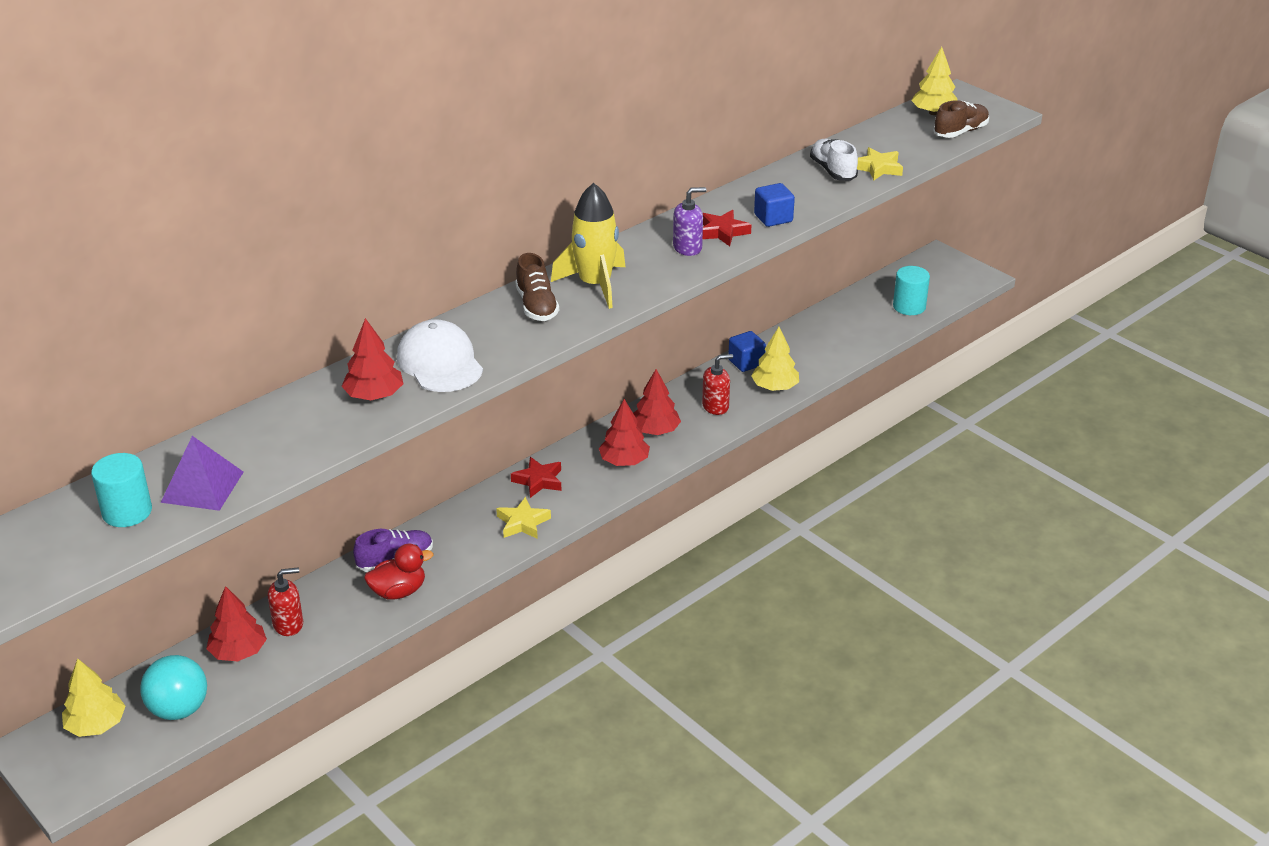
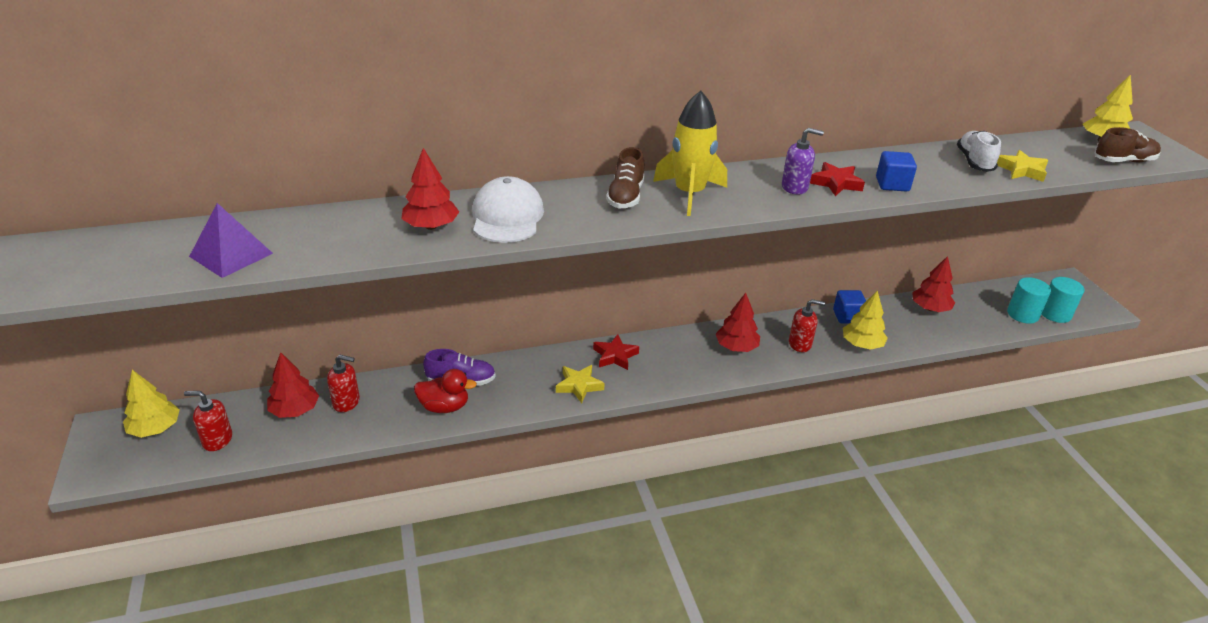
camera: 25 degrees right, 0 degrees up
(127, 512) = (158, 255): turquoise cylinder -> turquoise cylinder (1055, 314)
(179, 709) = (217, 440): turquoise ball -> red soap dispenser
(624, 461) = (694, 364): red tree -> red tree (930, 308)

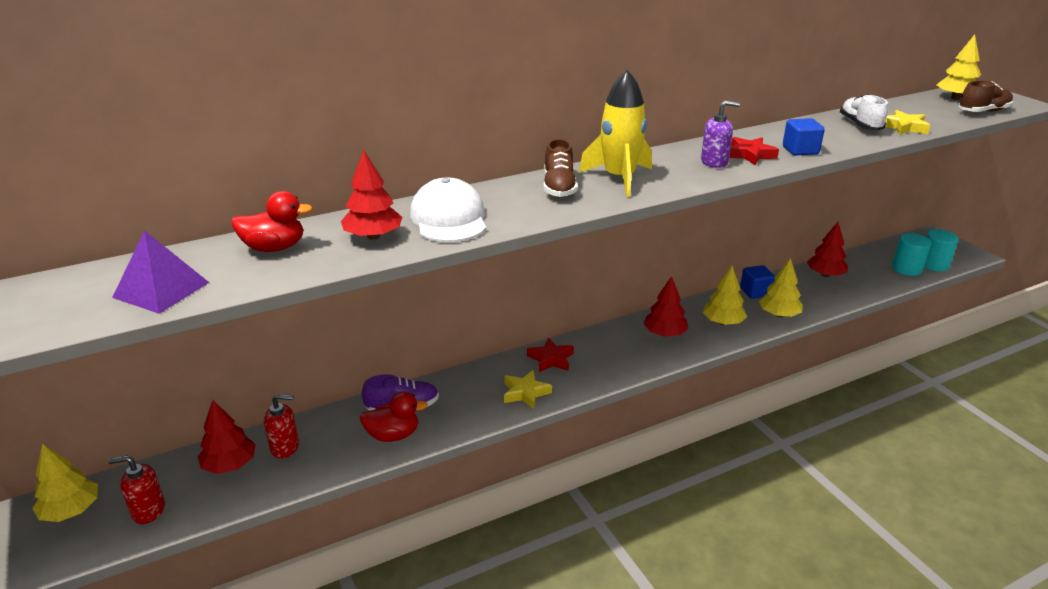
camera: 10 degrees left, 5 degrees down
(340, 226) = (274, 248): none -> red duck
(800, 344) = (722, 322): red soap dispenser -> yellow tree

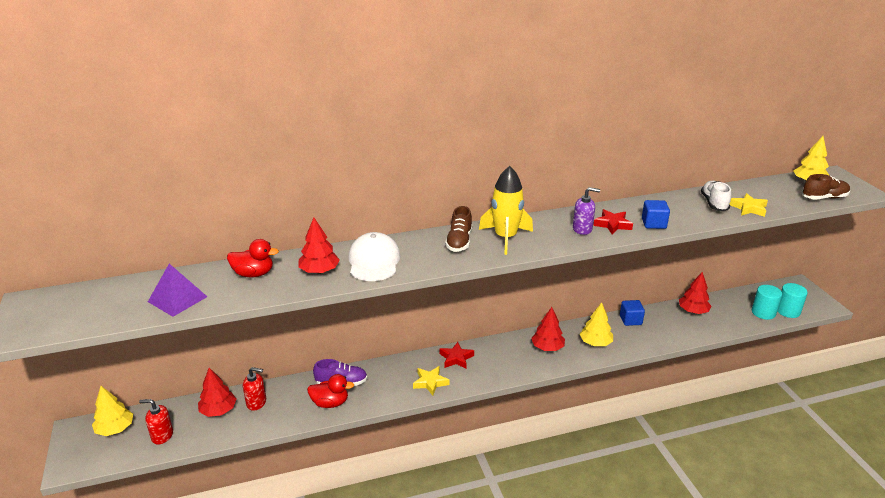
camera: 10 degrees right, 0 degrees up
(778, 314) = (642, 341): yellow tree -> none

